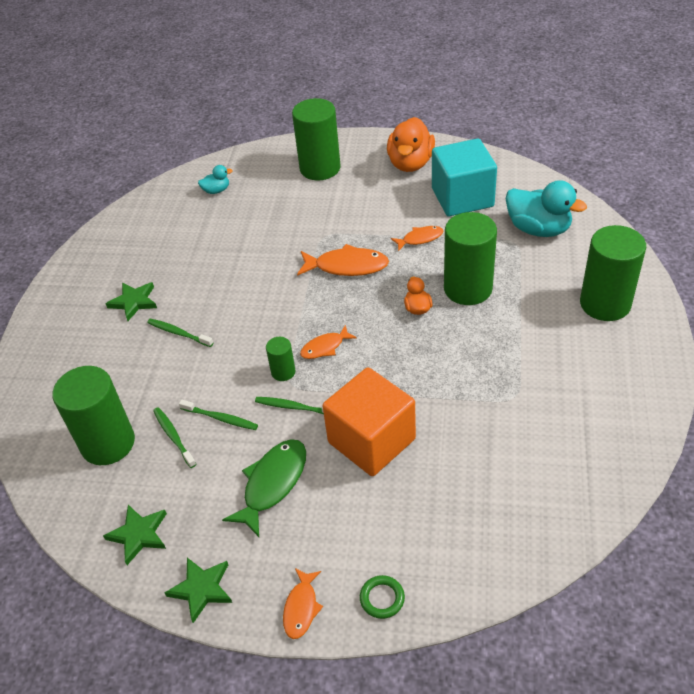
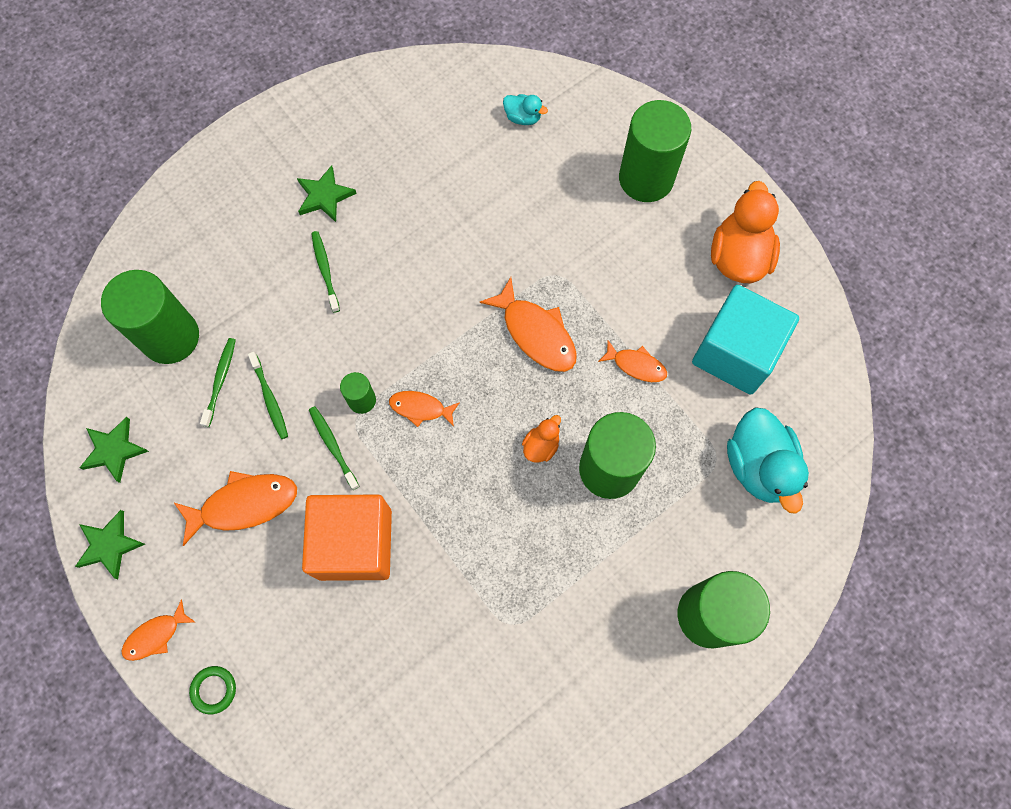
camera: 40 degrees right, 25 degrees up
(272, 484) = (244, 505): green fish -> orange fish
(410, 163) = (738, 257): orange duck -> orange duck turned 135 degrees clockwise

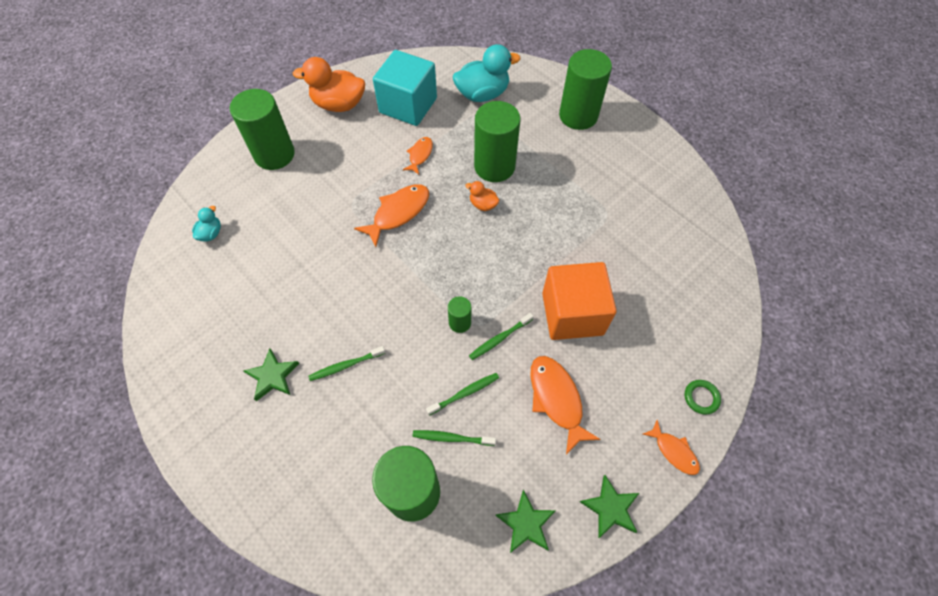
camera: 95 degrees left, 10 degrees down
(421, 408) = (462, 281): orange fish -> none

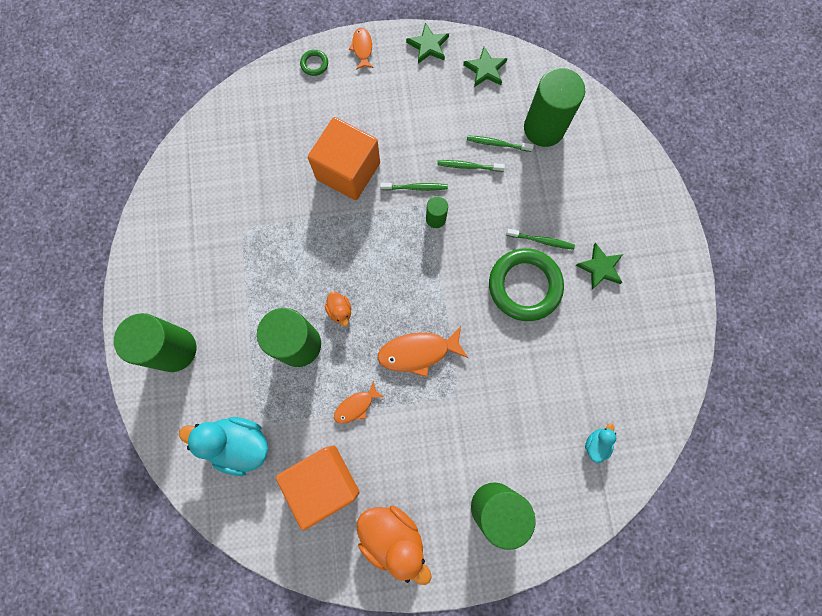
camera: 145 degrees left, 15 degrees up
(211, 233) = (596, 444): turquoise duck -> turquoise duck turned 150 degrees clockwise
(338, 315) = (524, 286): none -> green ring
(408, 105) = (323, 482): turquoise cube -> orange cube
(452, 438) = (497, 144): green toothbrush -> green toothbrush turned 150 degrees clockwise
(557, 399) = (409, 123): orange fish -> none

